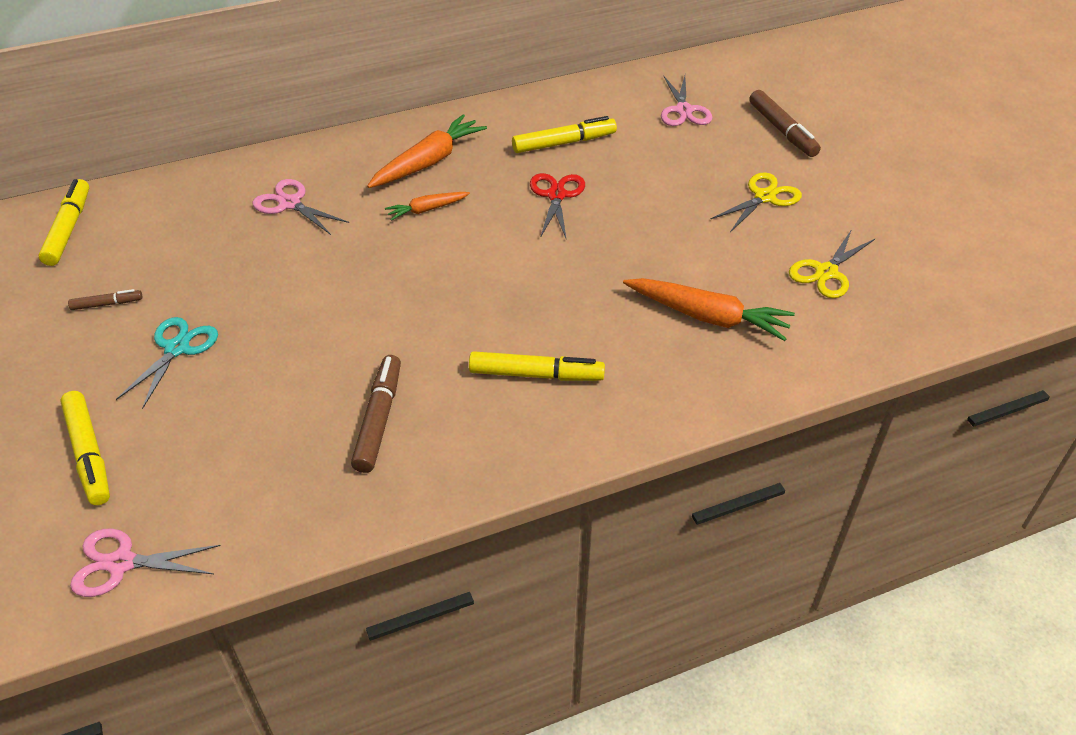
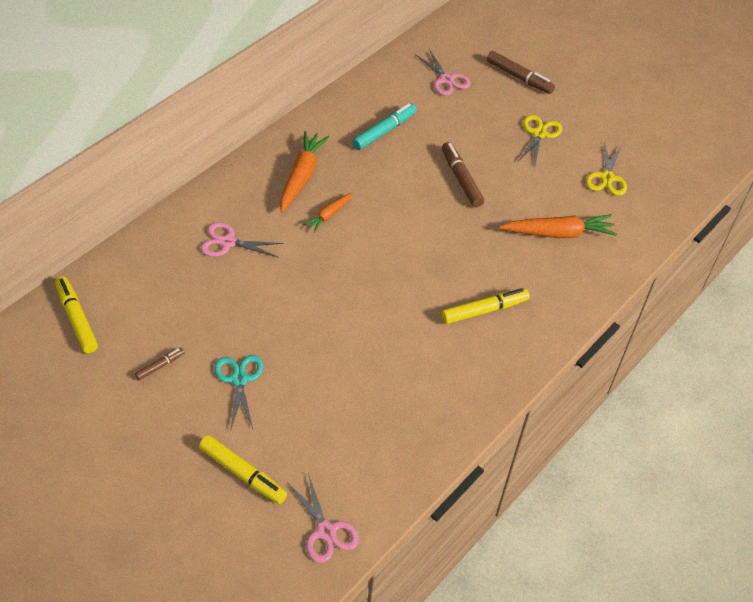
camera: 30 degrees left, 5 degrees up
(122, 563) = (325, 531): pink scissors -> pink scissors turned 90 degrees counterclockwise
(379, 419) = (411, 376): brown marker -> brown marker (461, 179)
(556, 195) = (408, 175): red scissors -> none
(564, 143) = (384, 131): yellow marker -> turquoise marker

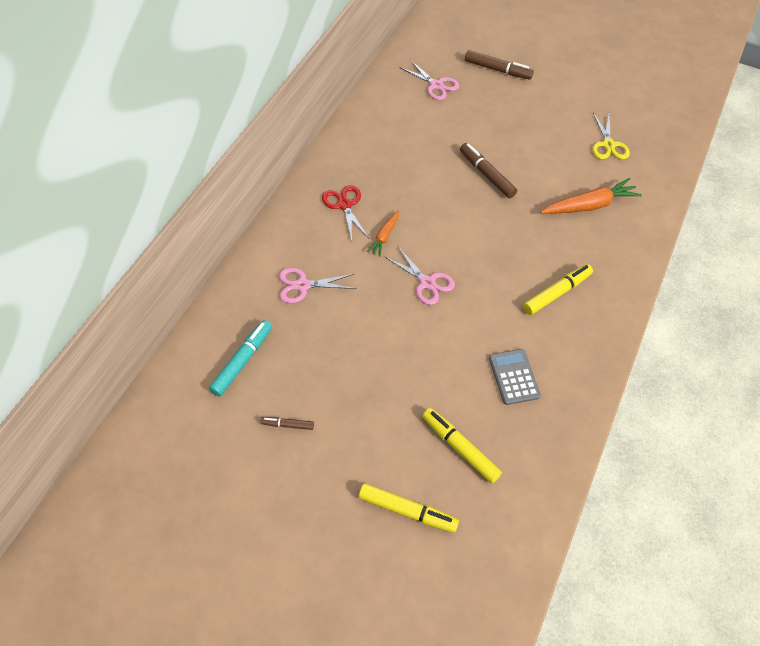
camera: 15 degrees left, 5 degrees up
(77, 319) = (188, 398): yellow marker -> yellow marker (460, 448)
(160, 366) = (287, 425): brown marker -> brown marker turned 120 degrees counterclockwise
(239, 379) = (367, 418): turquoise scissors -> none
(301, 176) = (344, 205): orange carrot -> red scissors
(325, 531) = (505, 546): pink scissors -> pink scissors (427, 283)
(384, 131) = (401, 145): turquoise marker -> turquoise marker (242, 361)
(403, 379) = (514, 377): none -> grey calculator
(539, 134) = (536, 118): yellow scissors -> none

